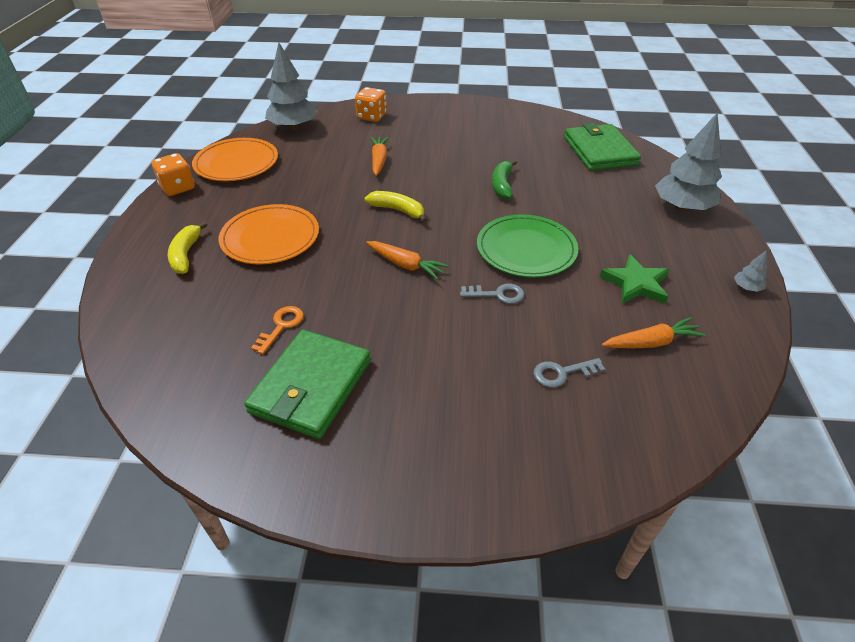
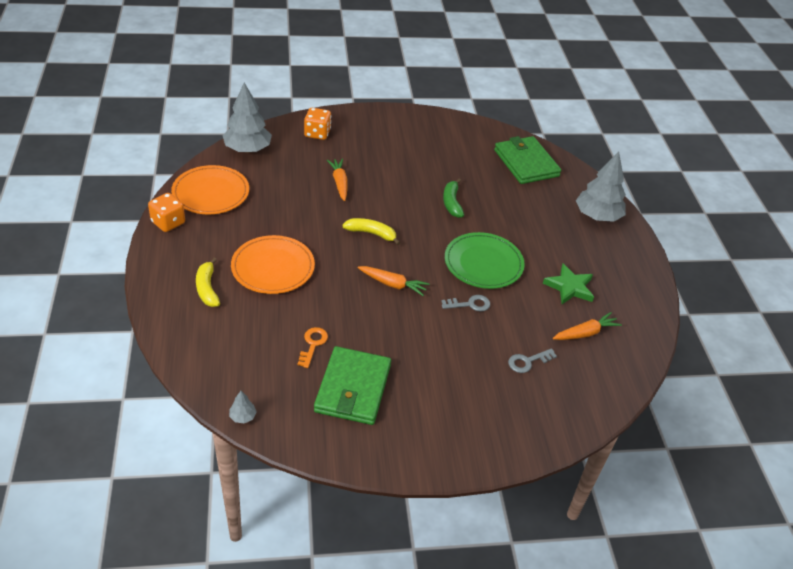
camera: 15 degrees left, 0 degrees up
(746, 288) = (648, 284): grey tree -> grey tree (243, 417)

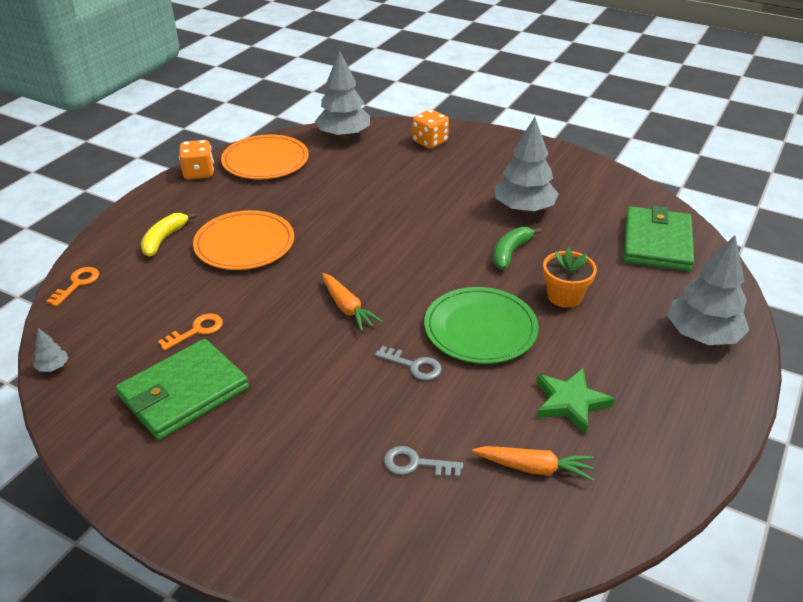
camera: 40 degrees right, 5 degrees down
(182, 351) = (77, 284): none -> orange key
(339, 183) = (402, 192): orange carrot -> none
(371, 233) = (381, 250): yellow banana -> none
(430, 167) = (524, 208): none -> grey tree
(509, 221) = (564, 296): none -> orange flower pot

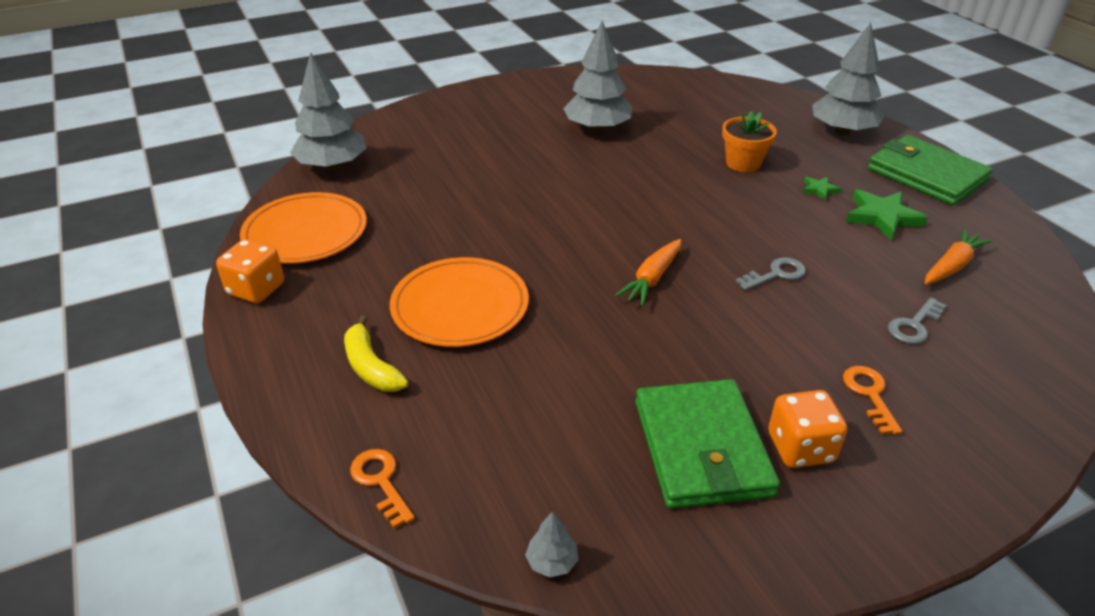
camera: 55 degrees left, 0 degrees up
(196, 331) = (593, 400): orange key -> orange key (869, 394)
(347, 308) = (652, 279): orange carrot -> orange carrot turned 120 degrees clockwise
(430, 142) = (421, 127): orange dice -> orange dice (800, 448)
(480, 329) = (752, 219): green plate -> none
(510, 252) = (655, 161): green banana -> none
(572, 352) = (819, 190): none -> green star
(656, 243) = (711, 98): green wallet -> green wallet (926, 175)

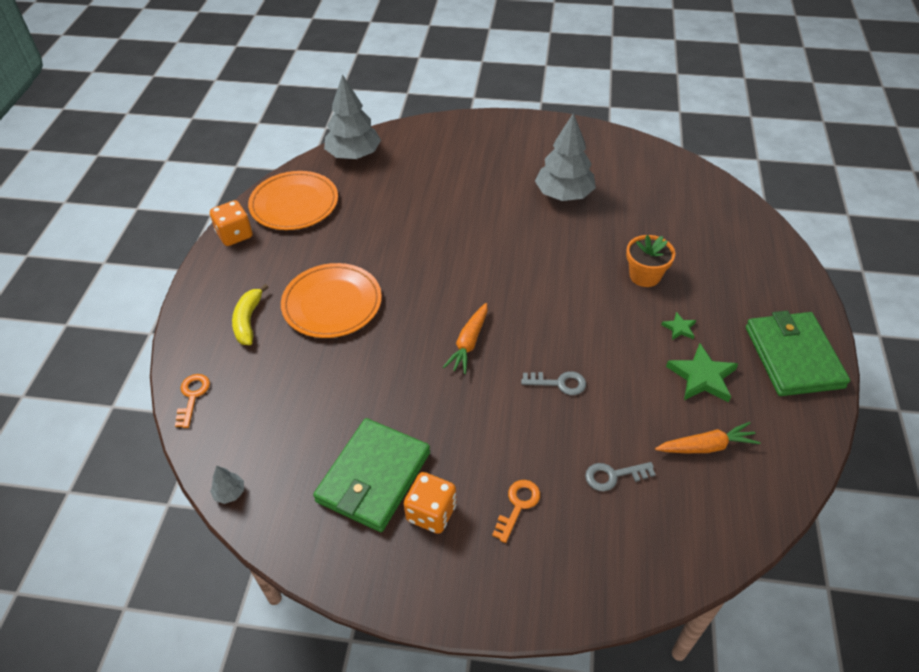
camera: 35 degrees right, 10 degrees up
(652, 279) = (469, 343): orange carrot -> orange carrot turned 45 degrees counterclockwise
(842, 131) = (769, 281): grey tree -> none

